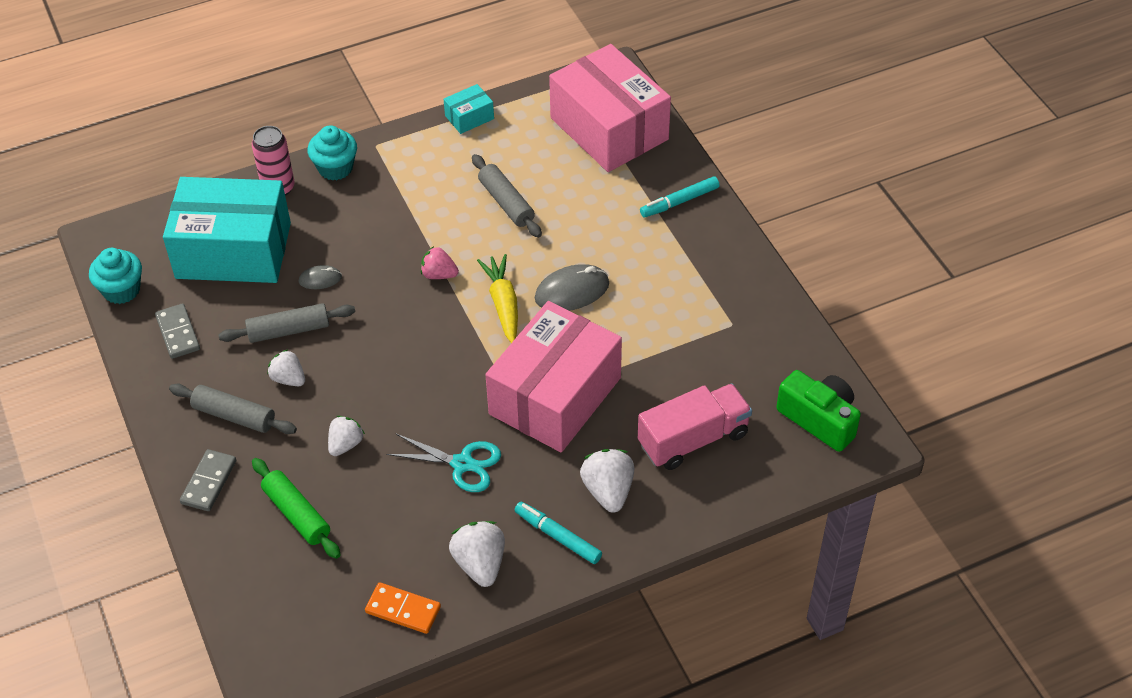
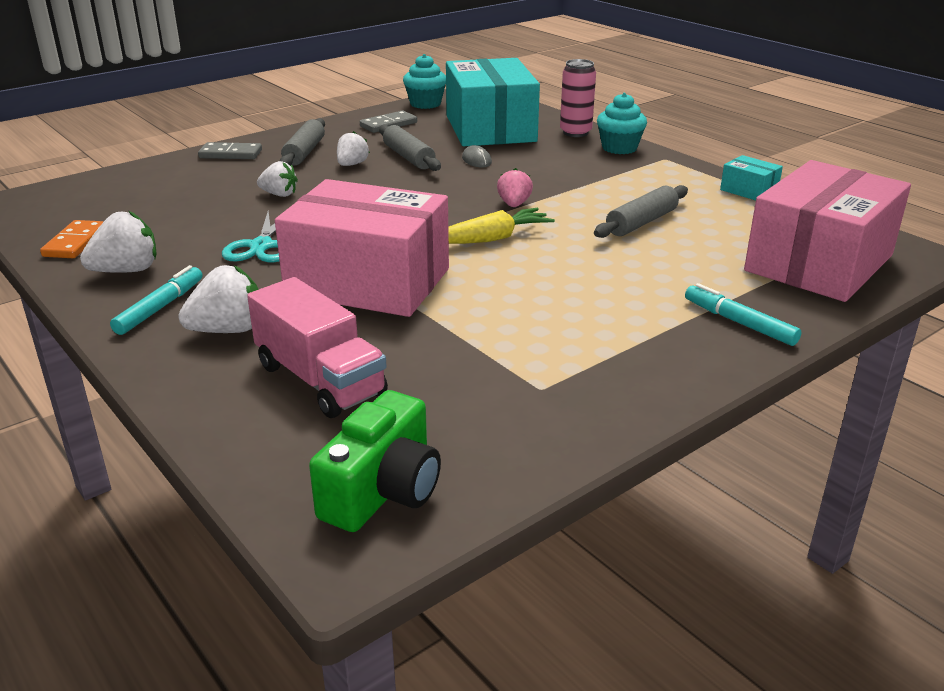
camera: 75 degrees right, 20 degrees down
(297, 514) = (196, 187): green rolling pin -> none
(572, 291) = (533, 272): grey mouse -> none

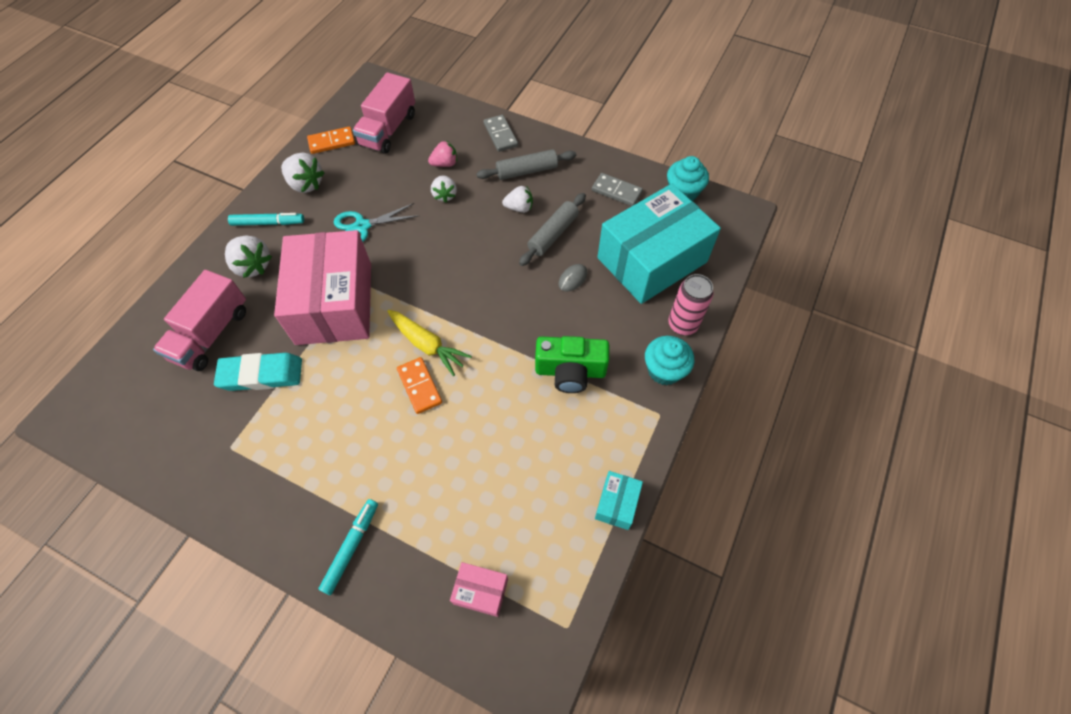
camera: 65 degrees right, 30 degrees up
(117, 206) = (388, 130): none -> pink truck
(383, 491) = (115, 409): green camera -> green camera (570, 371)
(436, 348) = (261, 374): none -> turquoise eraser
(514, 204) = (495, 336): pink strawberry -> pink strawberry (445, 164)
(546, 252) = (419, 386): none -> orange domino
(641, 222) = (502, 435): grey rolling pin -> none
(819, 263) = (480, 591): pink box -> pink box, size x0.41

